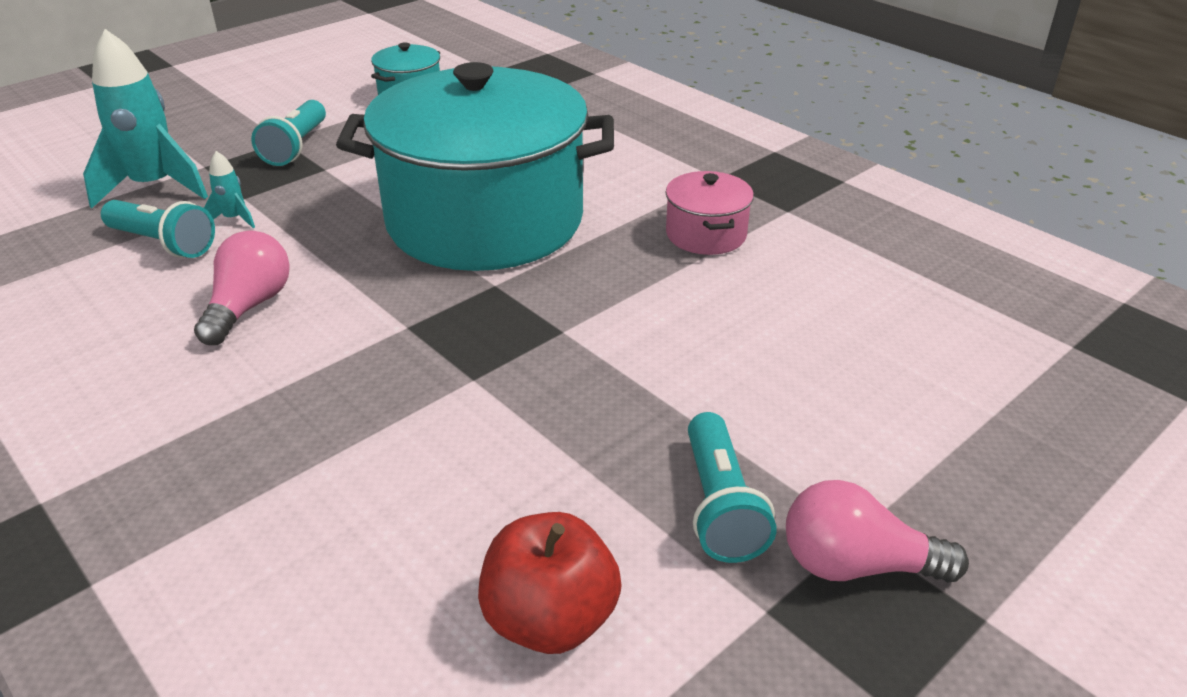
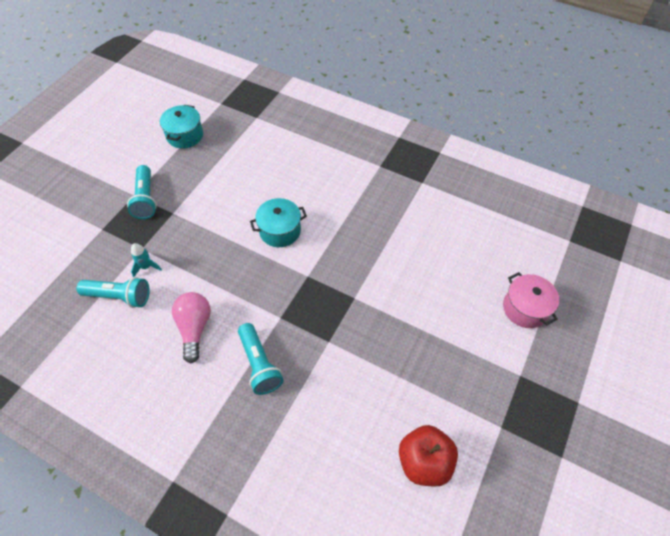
camera: 20 degrees left, 20 degrees up
(154, 187) = (84, 254): turquoise rocket -> none
(485, 221) = (280, 231): turquoise pot -> turquoise pot, size x0.40
(706, 234) = (391, 211): pink pot -> pink pot (525, 308)
(720, 505) = (464, 380): turquoise flashlight -> turquoise flashlight (259, 364)
(856, 565) = (525, 393): pink light bulb -> none

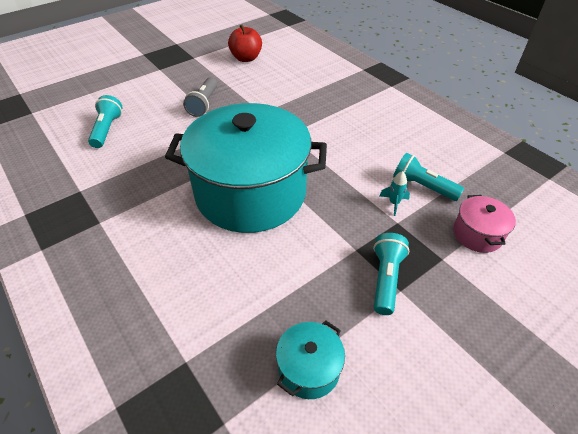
camera: 155 degrees left, 10 degrees down
(194, 328) = (359, 147): pink light bulb -> none
(259, 364) = (317, 115): turquoise flashlight -> turquoise flashlight (107, 130)
(280, 231) = (250, 193): turquoise pot -> turquoise pot, size x2.48
(405, 328) = (204, 104): none -> grey flashlight
(525, 308) = (116, 91): pink pot -> pink pot (477, 234)

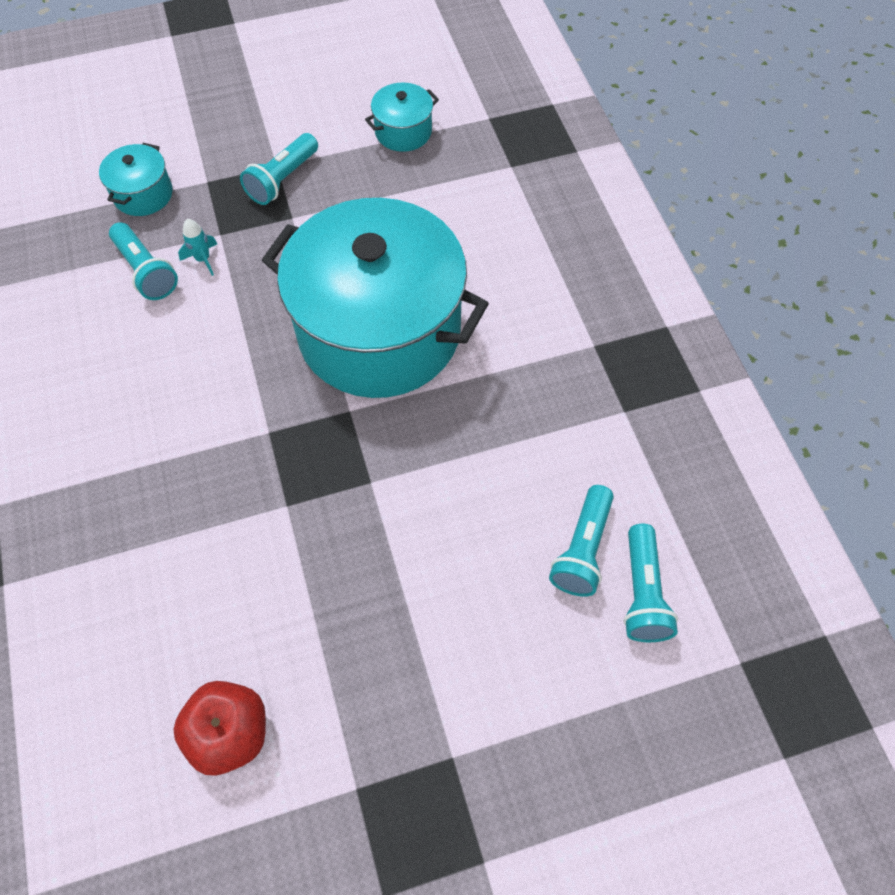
camera: 160 degrees left, 15 degrees up
(76, 123) = (642, 592): none -> turquoise flashlight
(204, 104) = (386, 570): grey flashlight -> none
(477, 234) = (143, 194): pink pot -> turquoise pot

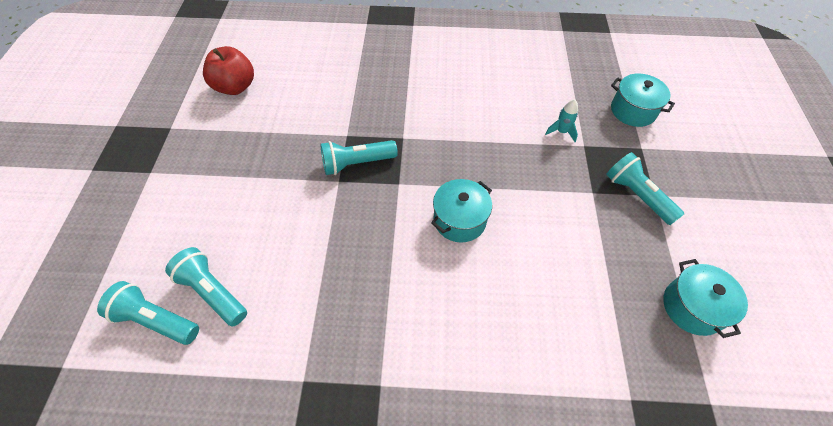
camera: 110 degrees right, 5 degrees down
(146, 271) = (558, 102): turquoise flashlight -> turquoise flashlight (357, 163)
(379, 331) = (459, 220): turquoise pot -> turquoise pot, size x0.40

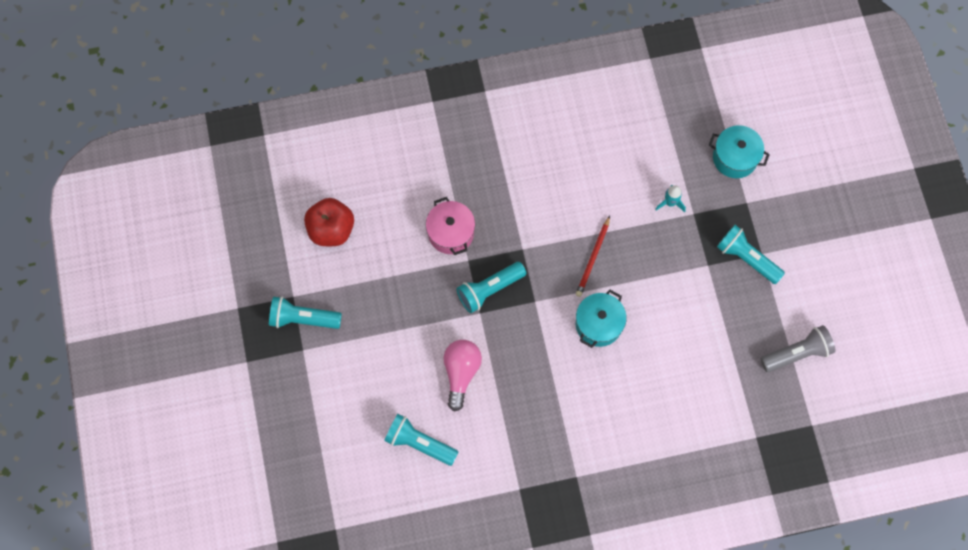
camera: 15 degrees left, 15 degrees up
(156, 320) = (386, 476): turquoise flashlight -> turquoise flashlight (303, 319)
(294, 231) = (461, 373): none -> pink light bulb
(340, 111) = (451, 233): none -> pink pot
(471, 160) = (593, 258): none -> red pencil
(692, 307) = (797, 353): turquoise pot -> grey flashlight

